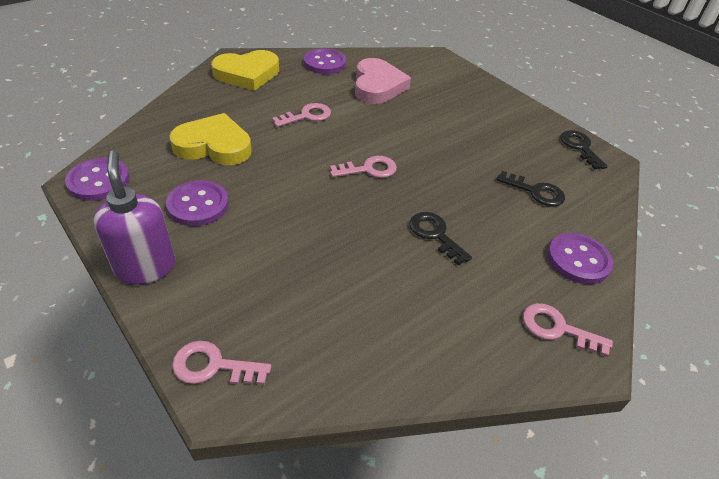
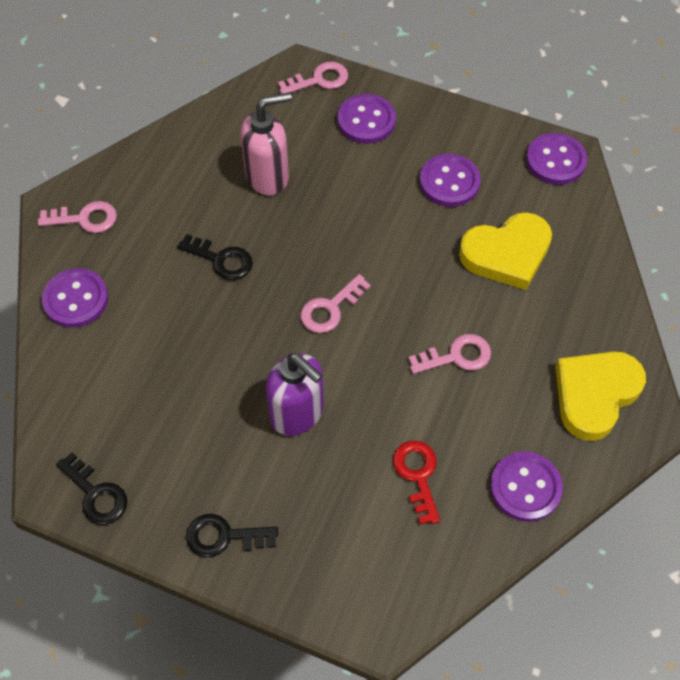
camera: 155 degrees right, 15 degrees up
(145, 267) = (430, 114): purple soap dispenser -> purple soap dispenser (297, 413)
(210, 291) = (366, 121): none -> purple button
(307, 116) = (456, 356): pink key -> pink key turned 135 degrees counterclockwise
(350, 284) = (268, 176): none -> pink soap dispenser
(377, 86) = (417, 475): pink heart -> red key
(535, 192) = (137, 374): black key -> black key (224, 536)

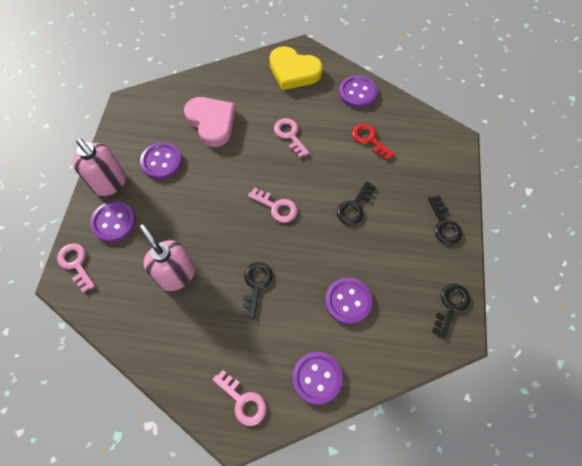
camera: 105 degrees left, 5 degrees up
(85, 218) = (243, 401): pink key -> pink key turned 150 degrees clockwise
(297, 413) = (354, 207): purple soap dispenser -> black key
(417, 475) = (369, 140): red key -> red key turned 75 degrees clockwise
(428, 121) = (110, 183): none -> pink soap dispenser
(507, 254) = (212, 122): yellow heart -> pink heart
(555, 161) = (134, 109): purple button -> purple button (348, 301)

